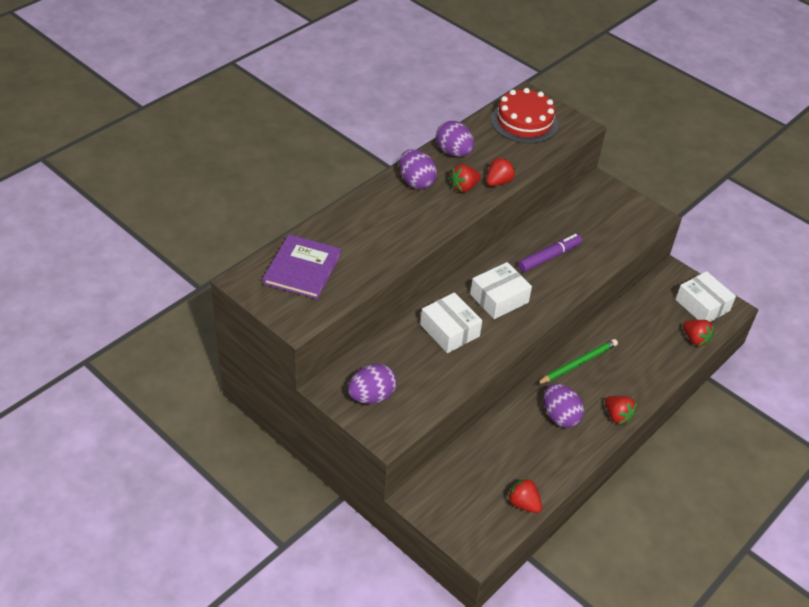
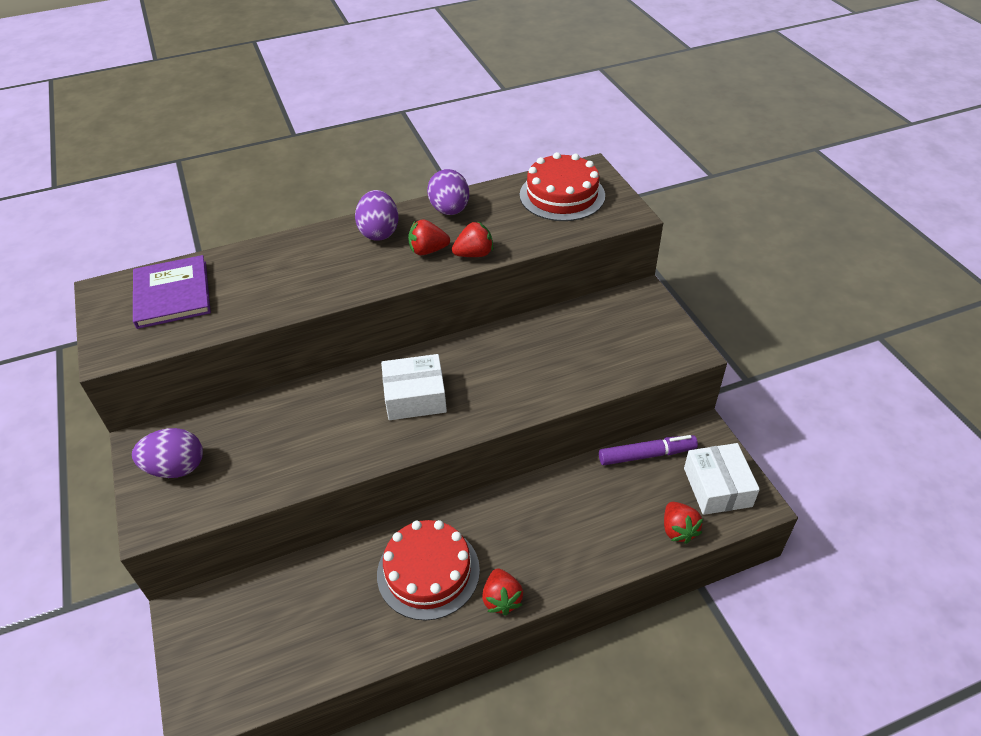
camera: 30 degrees right, 0 degrees up
(302, 269) = (172, 294): purple book -> purple book turned 60 degrees counterclockwise
(449, 330) = (327, 418): white box -> none
(523, 503) = (298, 673): red strawberry -> none
(549, 257) = (514, 365): purple marker -> purple marker (646, 455)
(560, 416) = (428, 571): purple egg -> red cake
(578, 363) = (499, 510): green pencil -> none

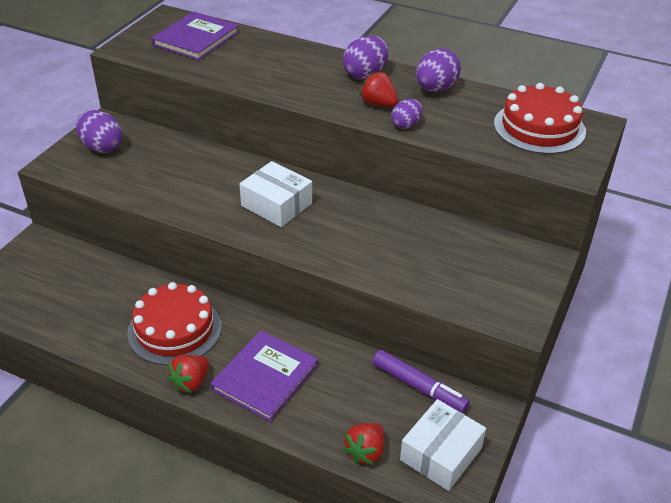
camera: 45 degrees right, 5 degrees down
(474, 254) = (406, 125): red strawberry -> purple egg
(546, 543) = (265, 377): none -> purple book

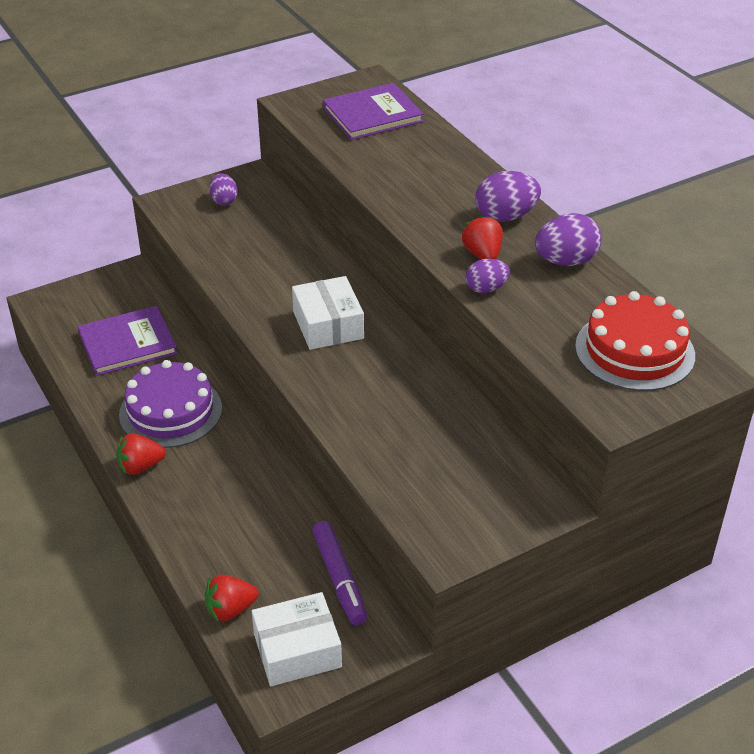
camera: 35 degrees right, 0 degrees up
(102, 147) = (224, 201): purple egg -> purple egg, size x0.63
(174, 329) = (170, 411): red cake -> purple cake
(265, 377) = (207, 495): purple book -> purple book (127, 343)

